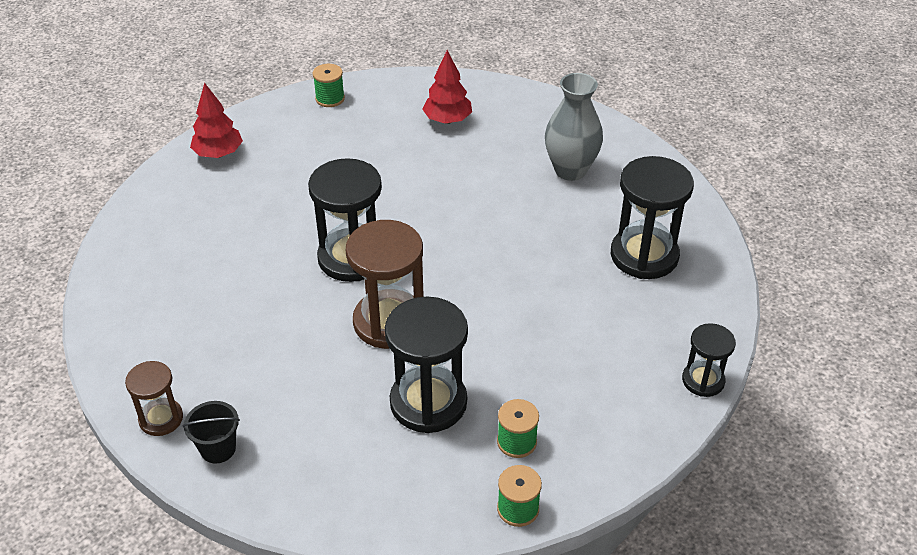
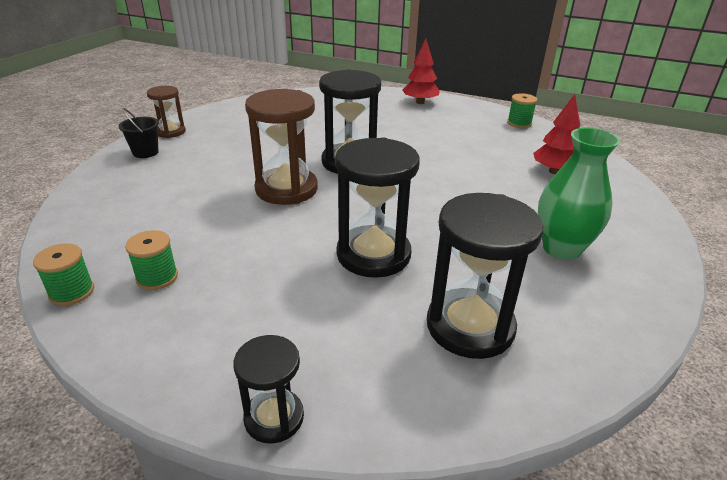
camera: 70 degrees right, 10 degrees down
(428, 402) = (200, 222): black hourglass -> black hourglass (373, 254)
(570, 170) = (561, 249): grey vase -> green vase

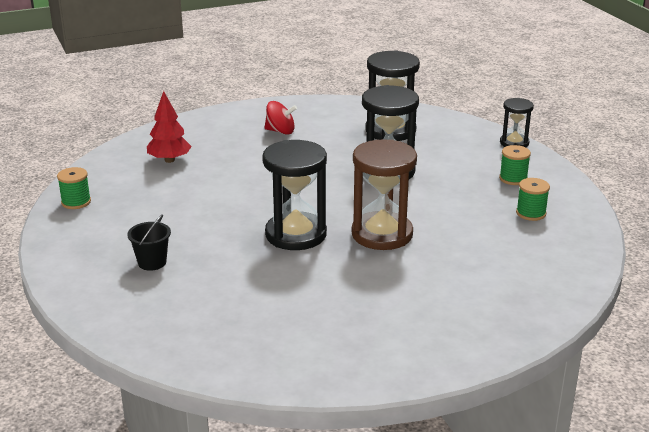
camera: 135 degrees left, 5 degrees down
(72, 292) = (588, 226): green spool -> green spool (513, 178)
(145, 152) = (468, 337): black bucket -> black bucket (152, 262)
(170, 132) = (417, 362): brown hourglass -> none
(420, 102) = (87, 271): red tree -> none
(561, 249) = (280, 131): green vase -> red spinning top

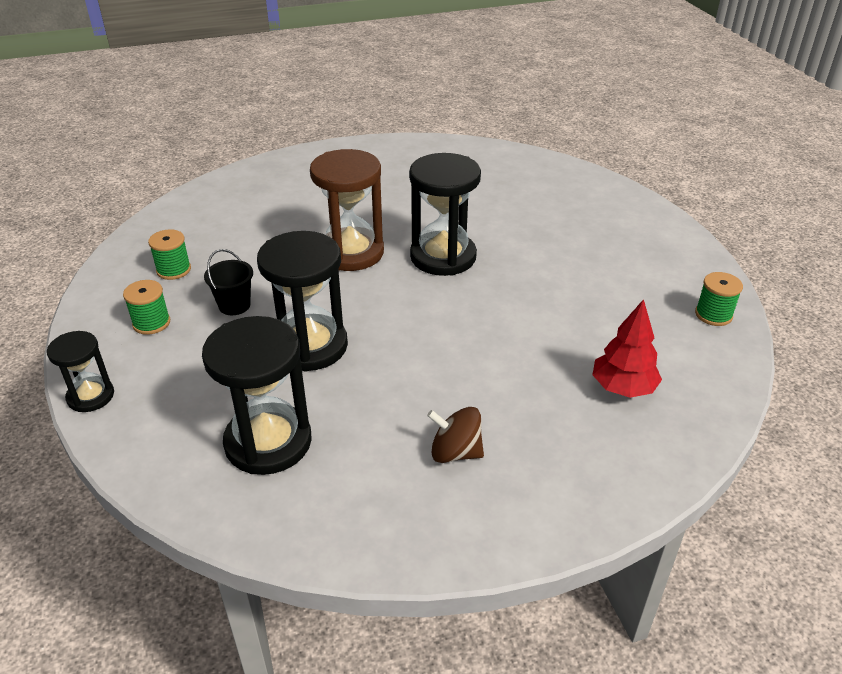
camera: 175 degrees left, 10 degrees up
(152, 262) = (587, 233): black bucket -> black bucket (234, 305)
(280, 131) = (455, 452): red spinning top -> brown spinning top

